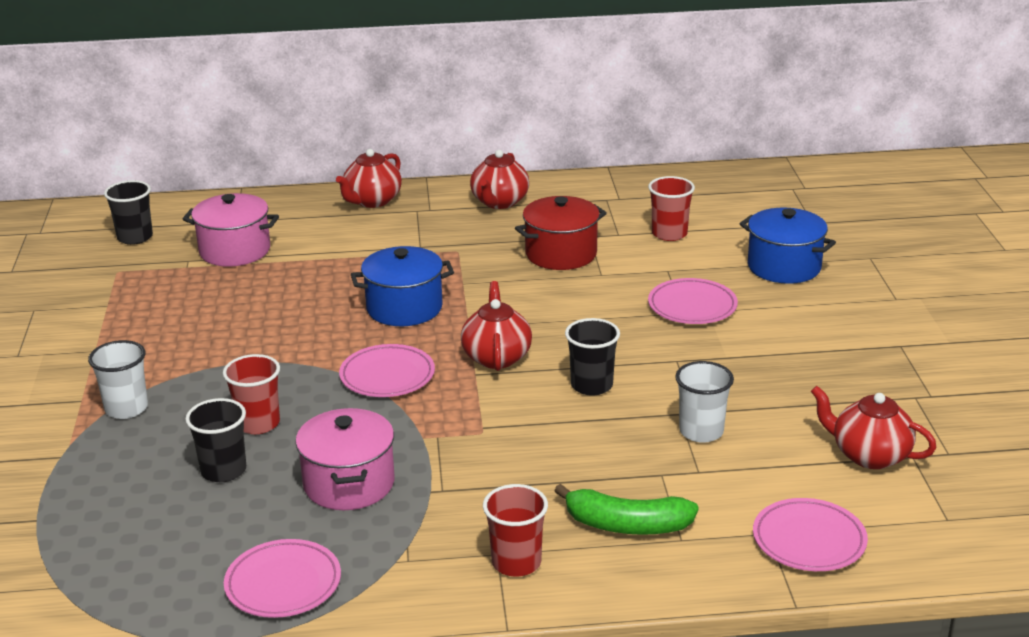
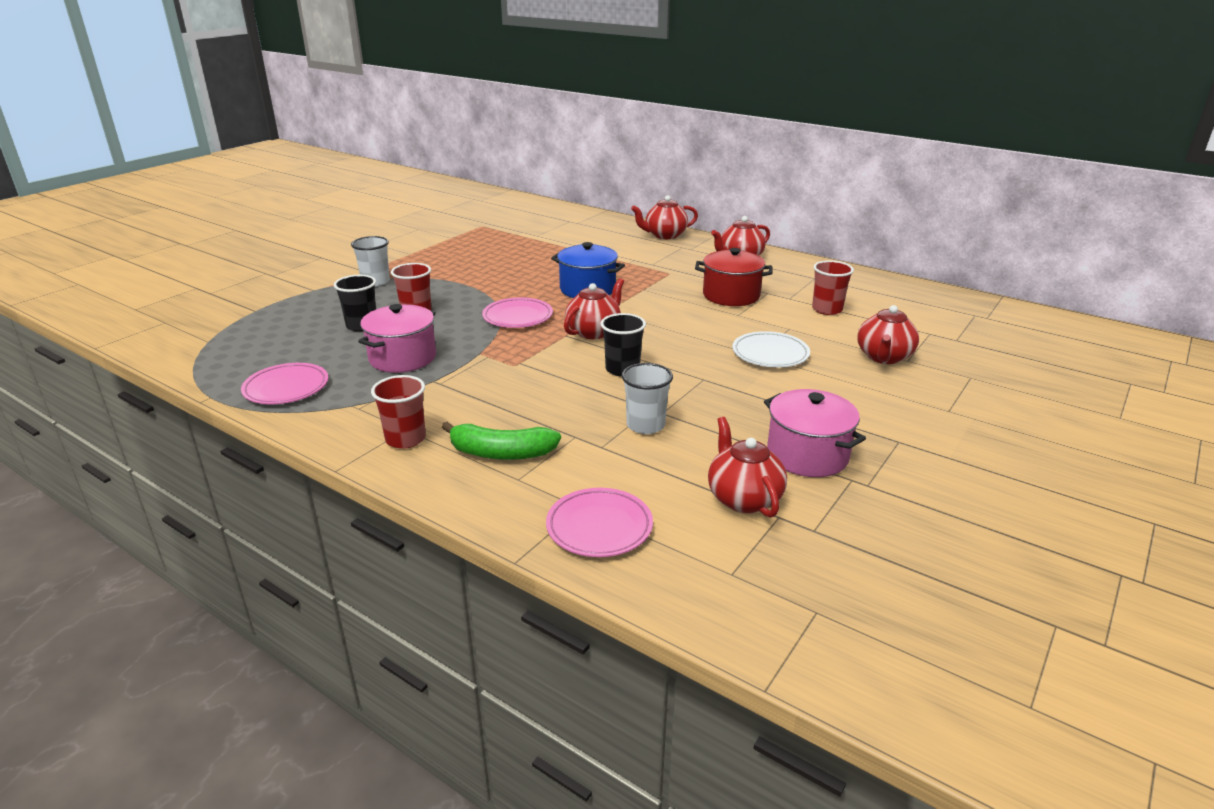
camera: 40 degrees right, 0 degrees up
(135, 237) = (516, 215): black cup -> none
(235, 251) = (551, 235): pink pot -> pink pot (807, 455)
(626, 525) = (501, 453): green banana -> green banana turned 45 degrees counterclockwise
(692, 306) = (770, 354): pink plate -> white plate
(784, 267) = (884, 357): blue pot -> red teapot

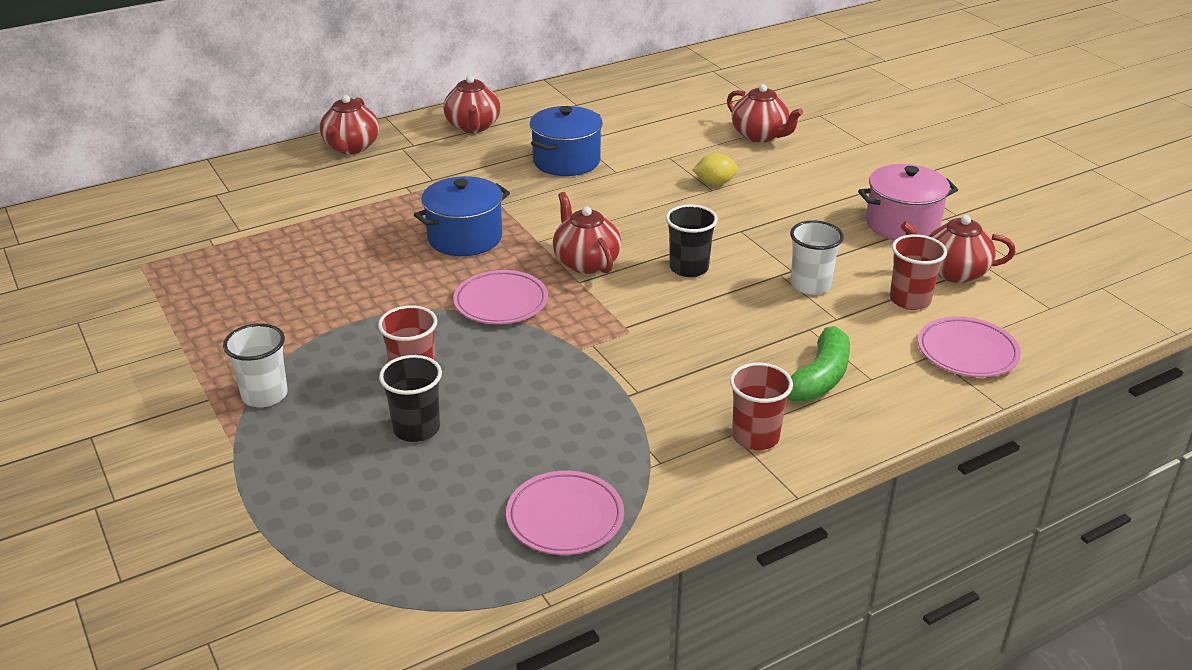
camera: 65 degrees left, 5 degrees up
(402, 358) = (548, 408): pink pot -> none
(731, 295) = (566, 161): red pot -> blue pot
(770, 354) = (715, 183): white plate -> yellow lemon
(827, 309) = (644, 126): red cup -> red cup (910, 300)

